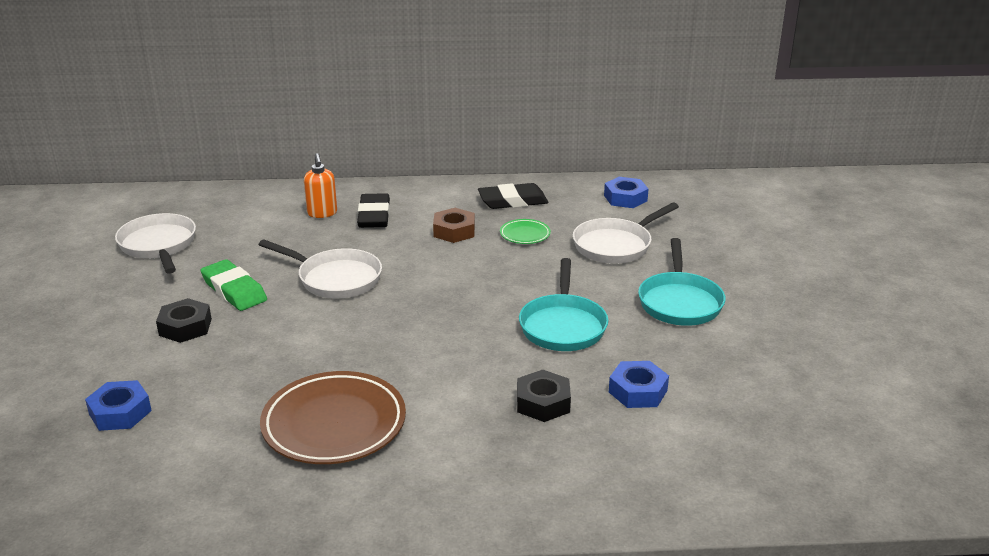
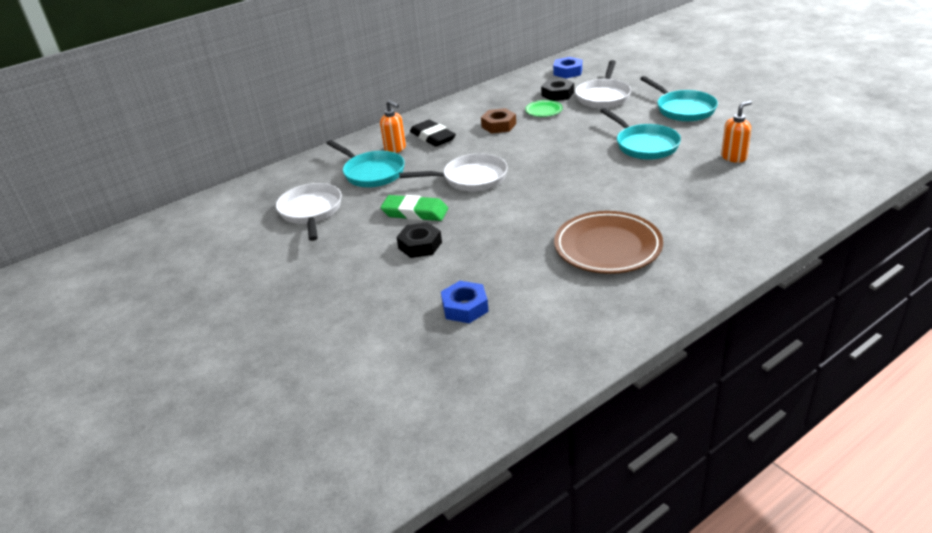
camera: 30 degrees left, 5 degrees up
(159, 245) = (311, 212): white pan -> white pan turned 45 degrees clockwise
(264, 229) = (371, 173): none -> turquoise pan
(513, 201) = (505, 97): black eraser -> none
(543, 402) = (698, 184): black nut -> black nut (557, 94)
(638, 391) = (734, 157): blue nut -> orange soap dispenser

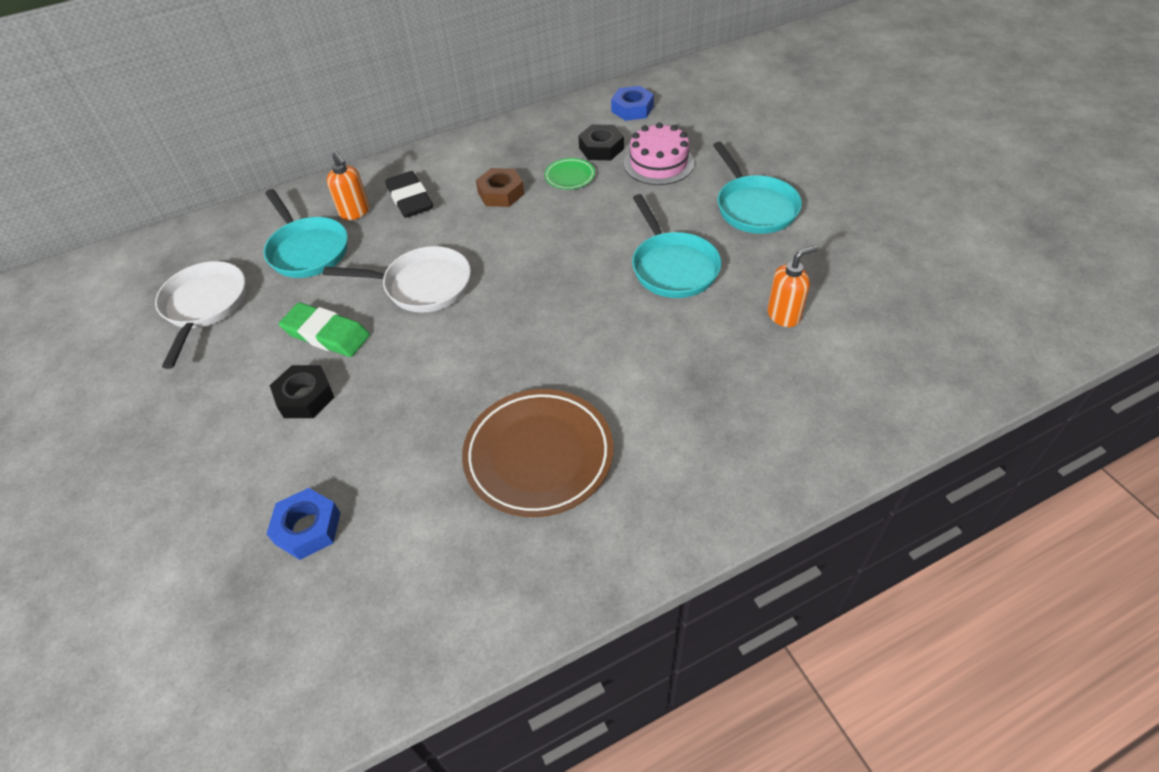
camera: 10 degrees right, 15 degrees up
(603, 96) = (658, 163): white pan -> pink cake

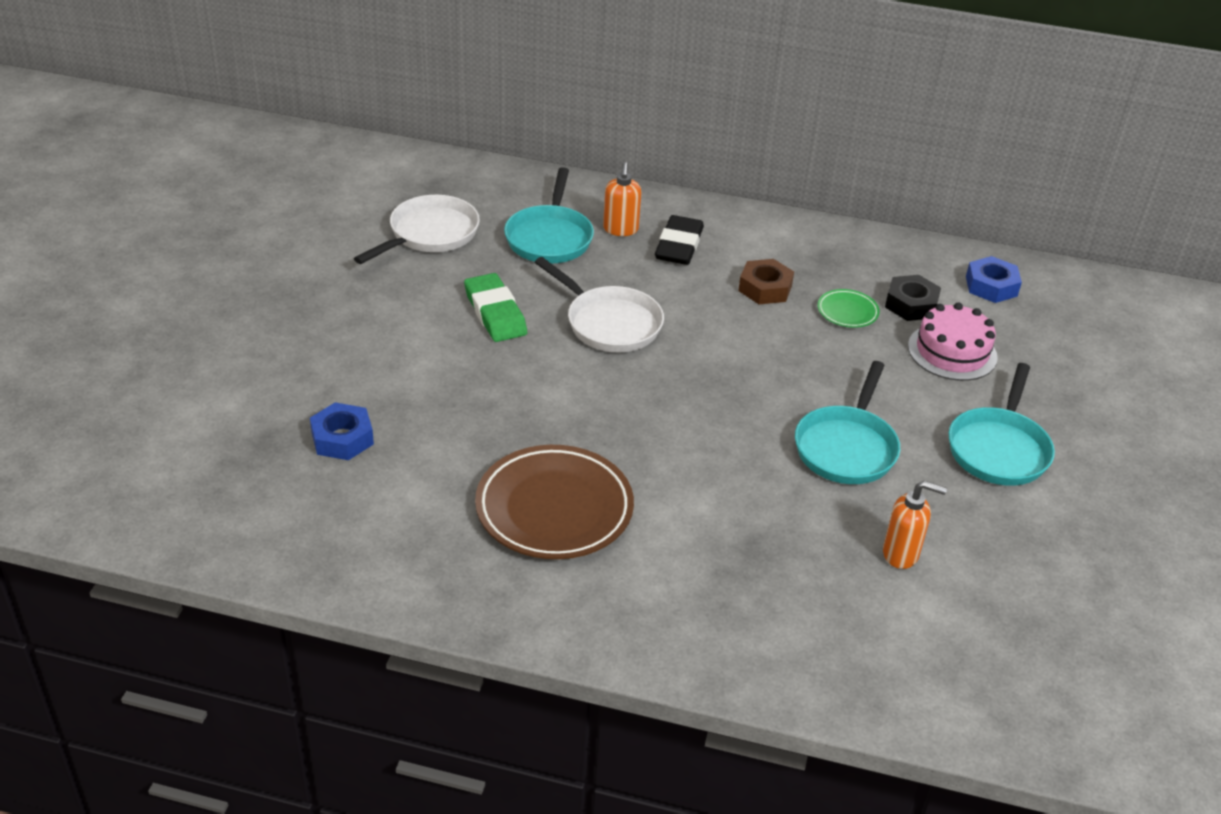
camera: 35 degrees right, 10 degrees down
(305, 397) = (432, 349): black nut -> none

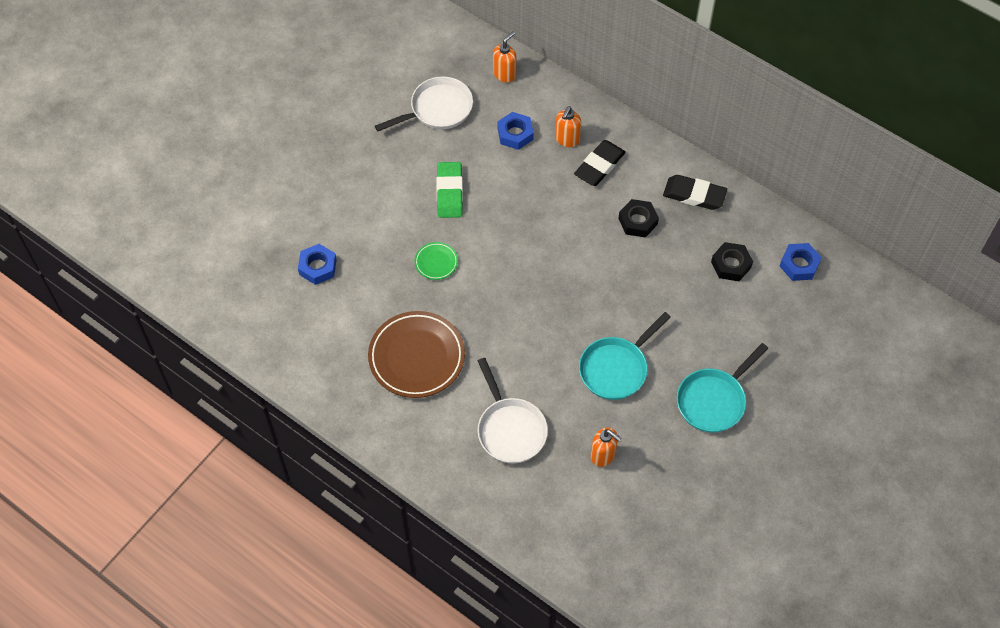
camera: 25 degrees right, 20 degrees up
(500, 185) = (504, 74): none -> orange soap dispenser
(549, 237) = (515, 134): turquoise pan -> blue nut
(609, 323) = (518, 222): white pan -> white pan (510, 429)
(765, 288) = (638, 221): brown nut -> black nut
(816, 248) = (694, 195): none -> black eraser
(847, 312) = (682, 258): green plate -> green plate (436, 262)
(952, 352) = (733, 313): pink cake -> none

